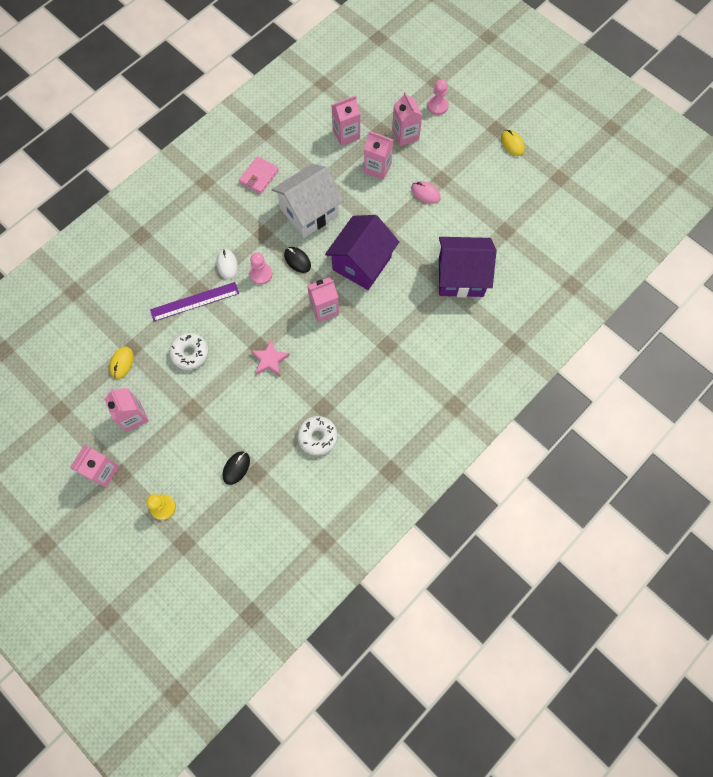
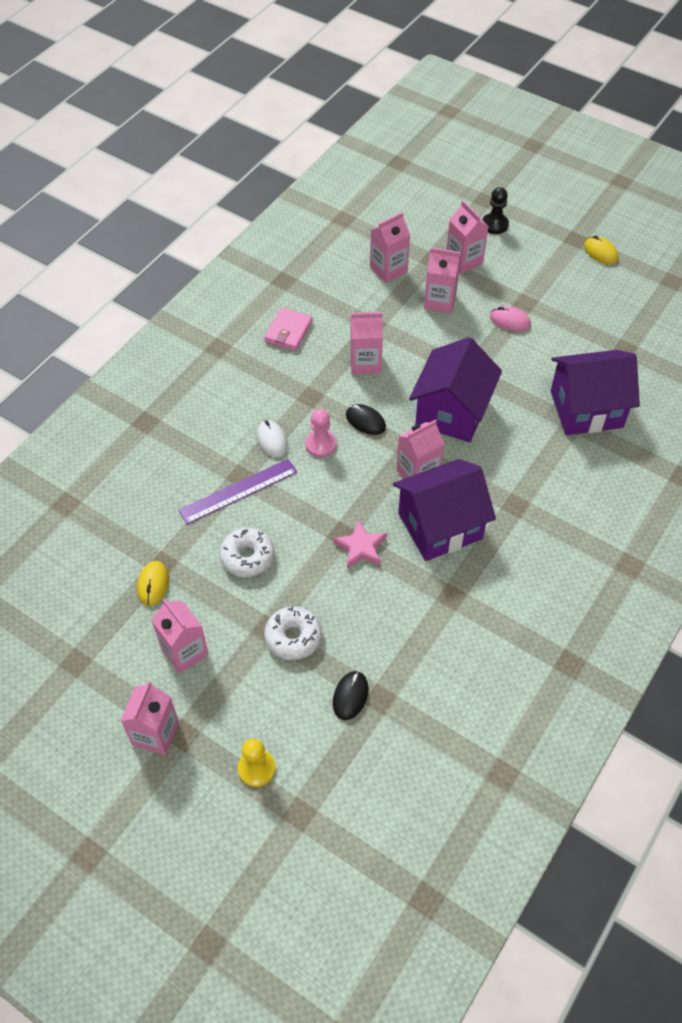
camera: 10 degrees left, 15 degrees down
(309, 212) = (365, 363): white house -> pink carton
(317, 437) = (454, 636): white donut -> white donut (293, 637)
(329, 353) = (440, 526): none -> purple house
(437, 106) = (495, 224): pink pawn -> black pawn

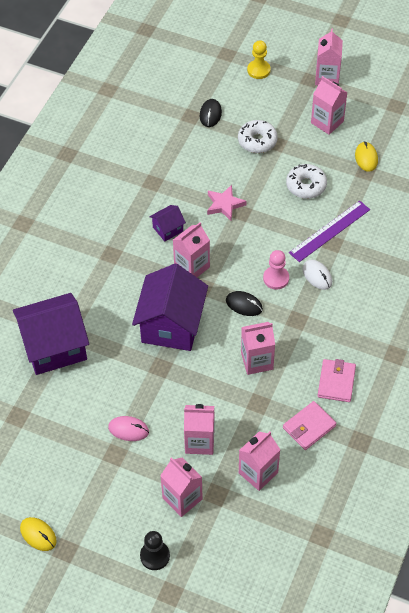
camera: 170 degrees right, 0 degrees up
(329, 298) = (309, 427): none -> pink wallet
(440, 526) = (168, 229): purple house -> purple house, size x0.45

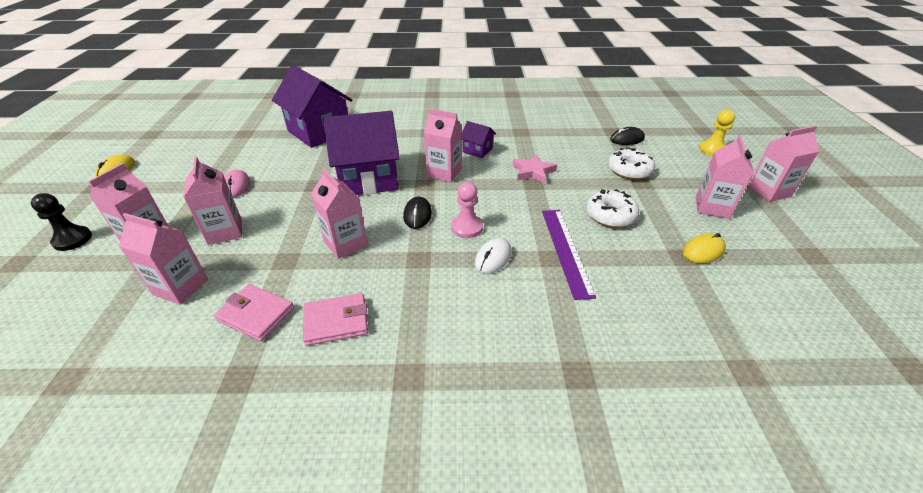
camera: 65 degrees right, 15 degrees down
(329, 231) = (566, 250): purple ruler -> purple ruler turned 60 degrees clockwise

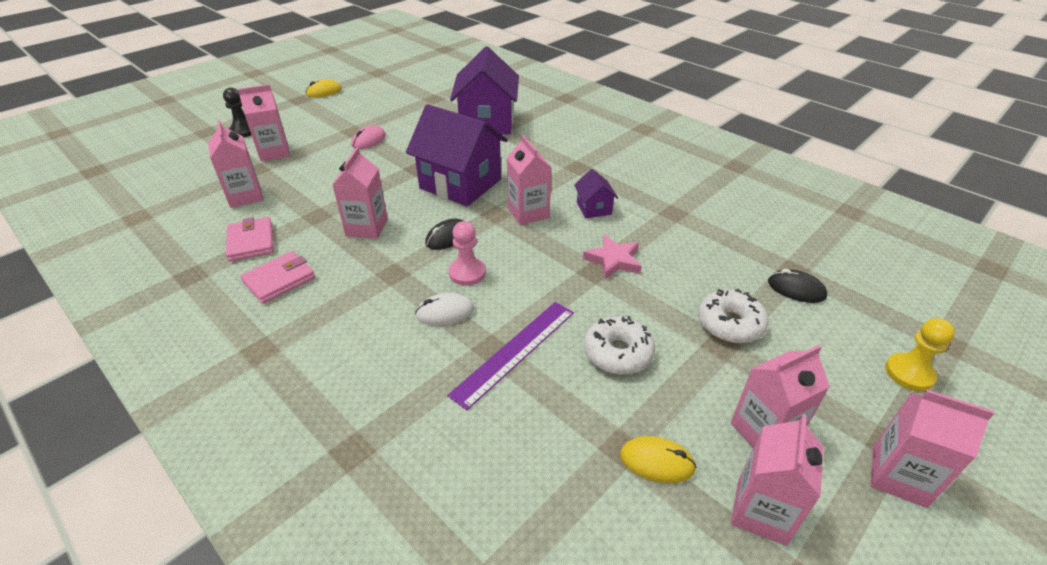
camera: 45 degrees right, 0 degrees up
(225, 231) = (316, 172): pink carton -> pink carton (761, 511)
(336, 322) = (279, 280): pink wallet -> pink wallet turned 75 degrees counterclockwise

